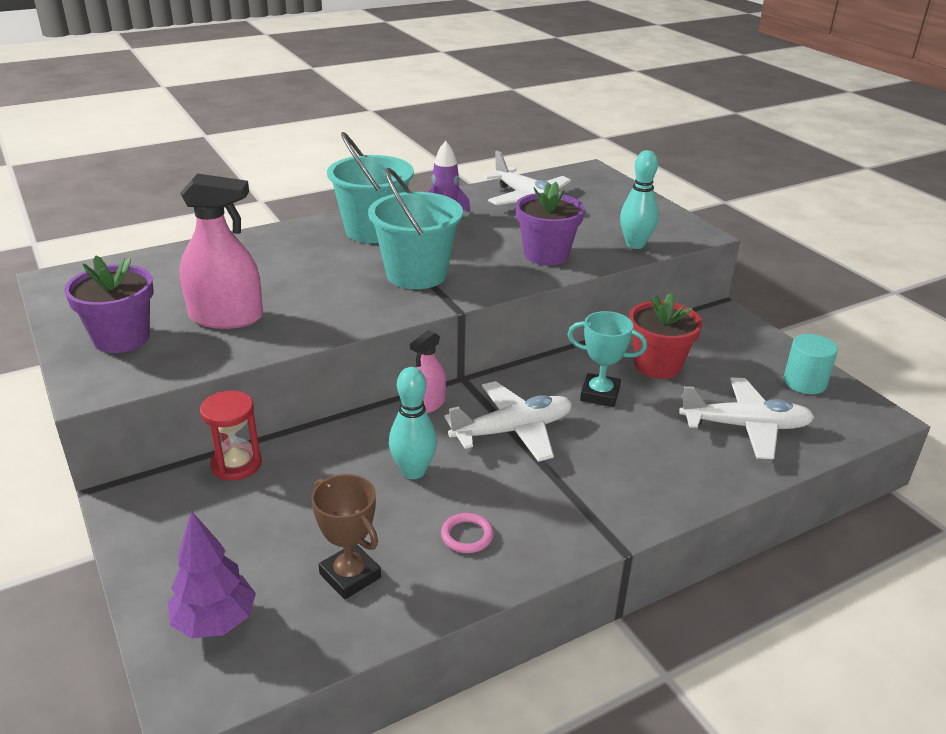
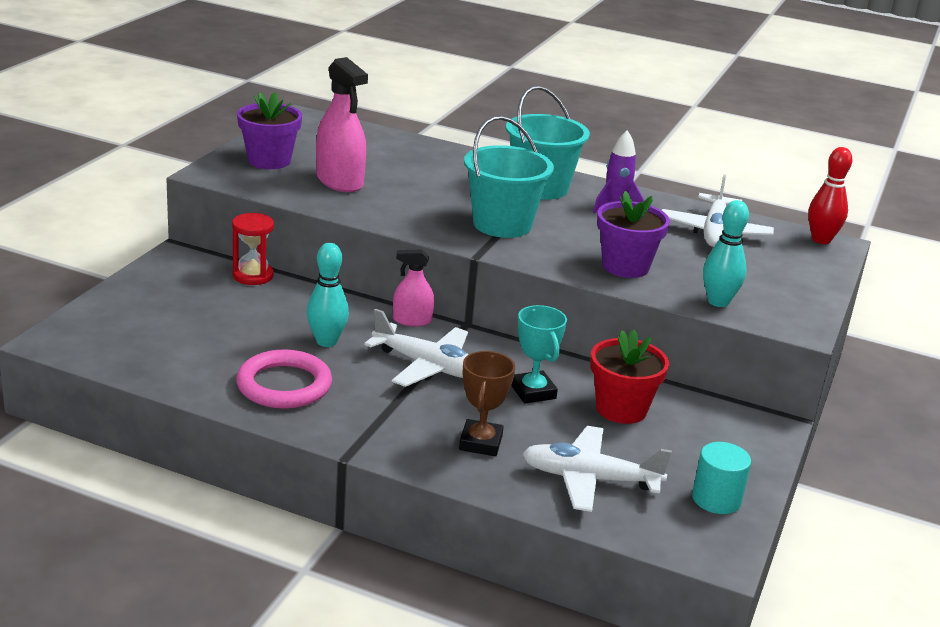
camera: 50 degrees right, 5 degrees down
(215, 622) = (111, 325): purple tree -> none
(350, 576) = (196, 355): brown trophy -> brown trophy (480, 443)
(467, 536) = (284, 385): pink ring -> pink ring, size x2.09
(580, 171) = (821, 240): none -> red bowling pin
(745, 427) = (590, 479): white plane -> white plane turned 135 degrees clockwise

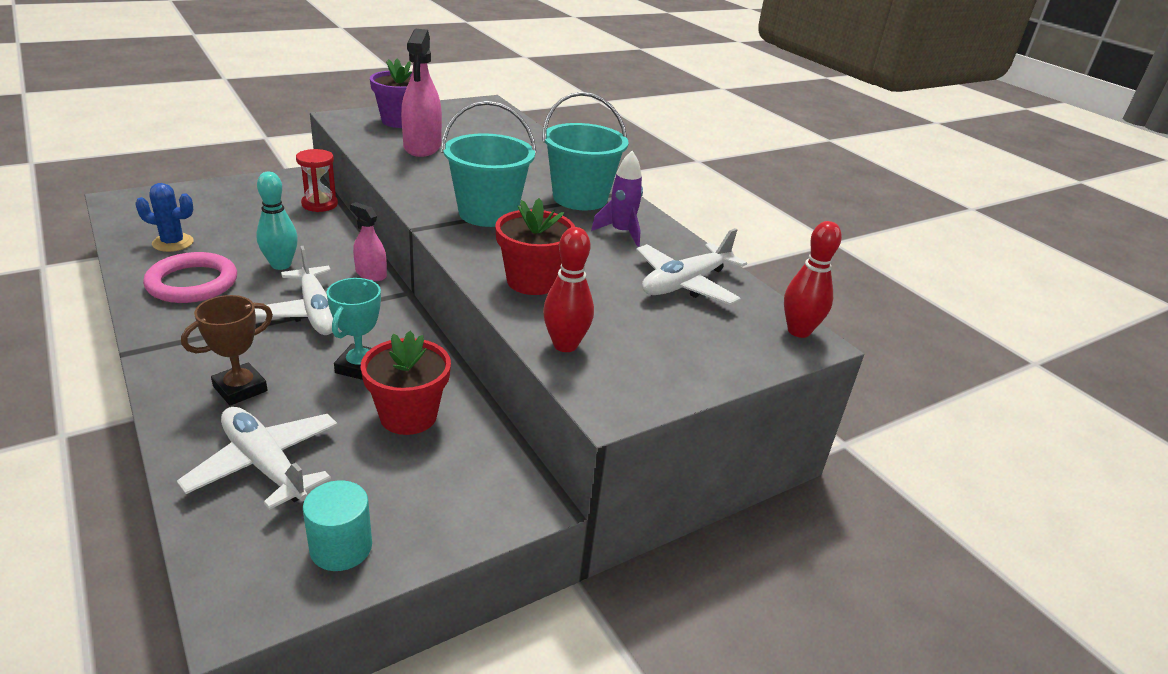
camera: 35 degrees right, 5 degrees up
(193, 359) = (173, 243): none -> blue cactus
(625, 266) = (532, 281): purple flower pot -> red flower pot
(718, 302) = (565, 345): turquoise bowling pin -> red bowling pin

